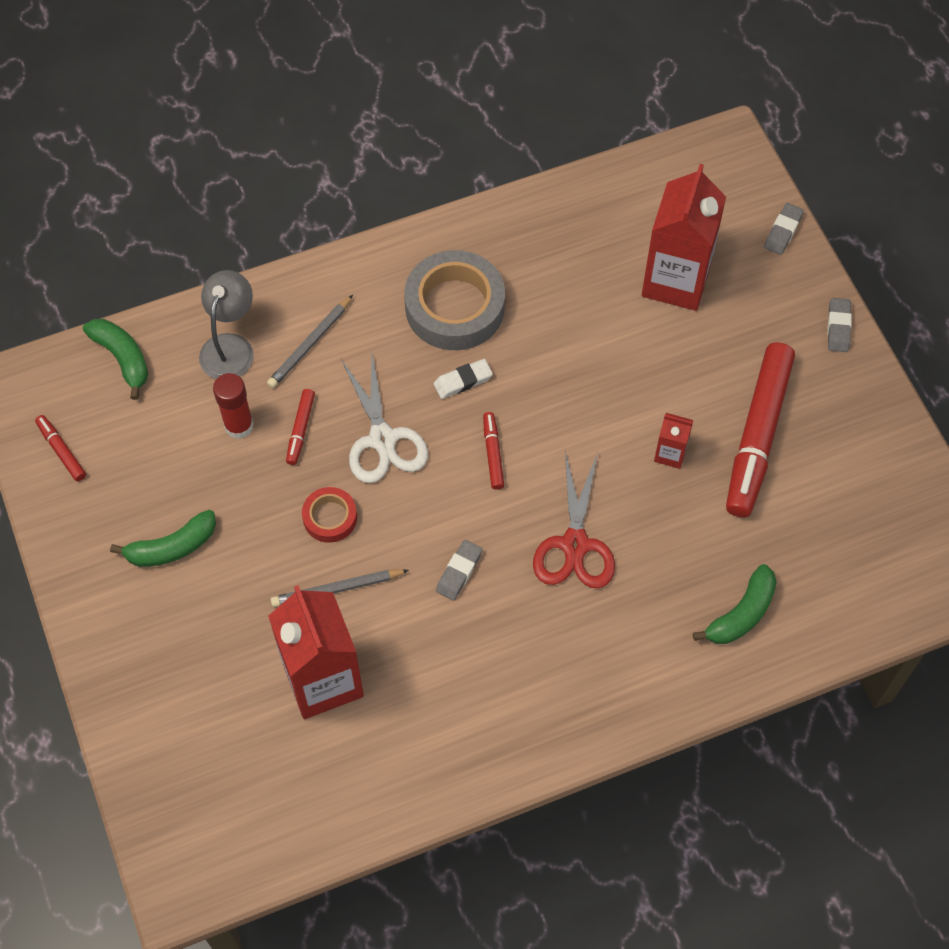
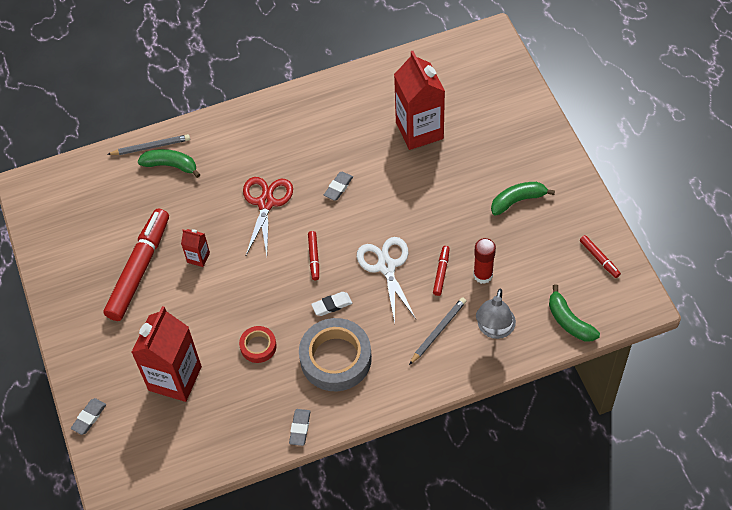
camera: 175 degrees left, 5 degrees down
(330, 517) = (419, 218): red tape -> red tape (258, 346)
(337, 589) = (413, 178): grey pencil -> grey pencil (151, 147)
(741, 614) = (171, 165): green banana -> green banana turned 60 degrees clockwise
(838, 327) = (67, 343): grey eraser -> grey eraser (300, 428)

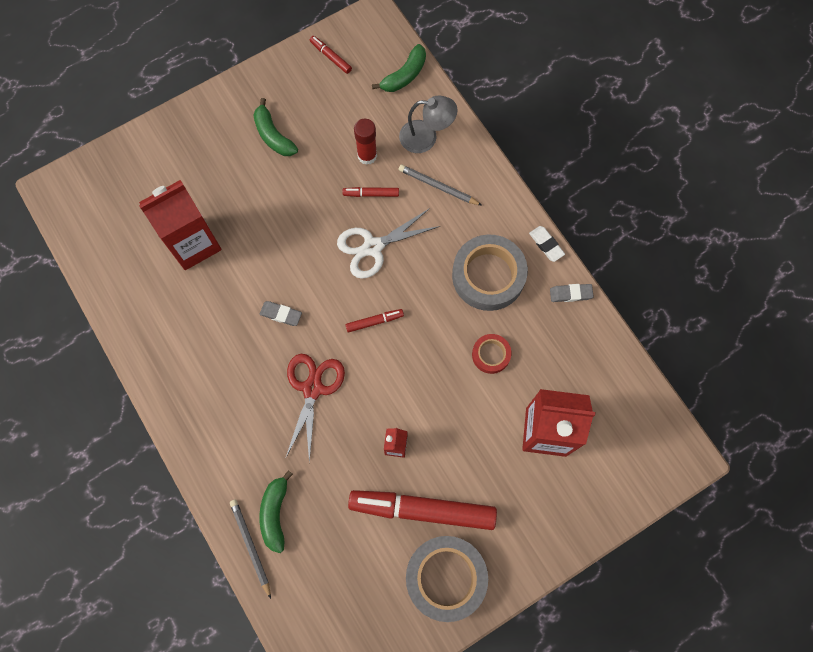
camera: 105 degrees left, 15 degrees up
(80, 277) = (446, 578): none -> grey tape
(89, 417) = (611, 511): grey eraser -> none
(266, 203) = (312, 388): red scissors -> red scissors turned 105 degrees clockwise
(332, 305) = (428, 291): white eraser -> white eraser (546, 245)
(599, 258) = (330, 57): red marker -> red marker turned 90 degrees counterclockwise

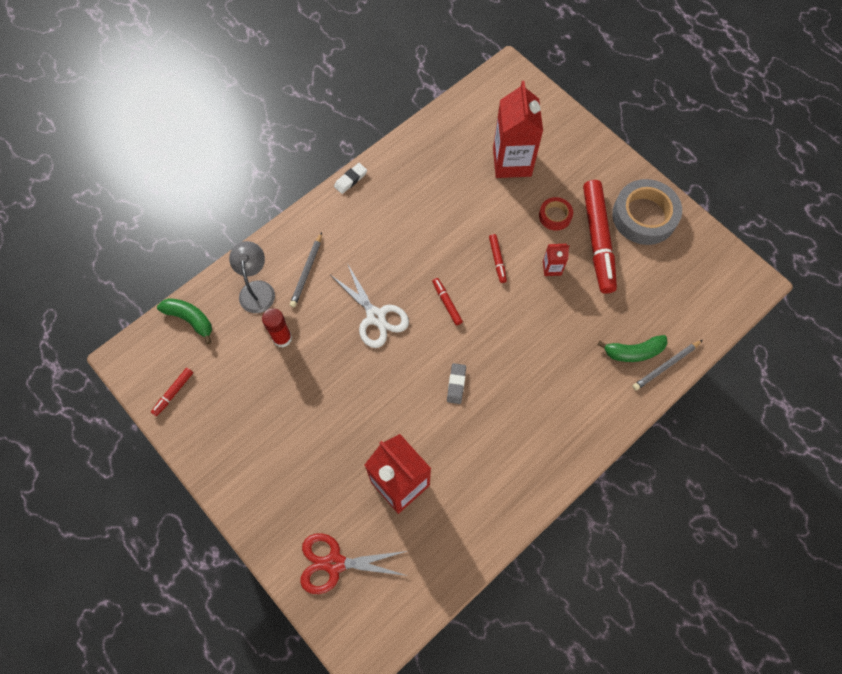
camera: 100 degrees left, 5 degrees down
(273, 135) = (270, 431): green banana -> none
(312, 388) = (519, 343): red scissors -> red scissors (334, 563)
(371, 194) = (322, 327): red marker -> red marker (497, 260)
(488, 276) = (387, 219): grey tape -> none
(491, 355) = (457, 208): red tape -> red tape (555, 216)
(570, 294) = (392, 157): grey eraser -> none

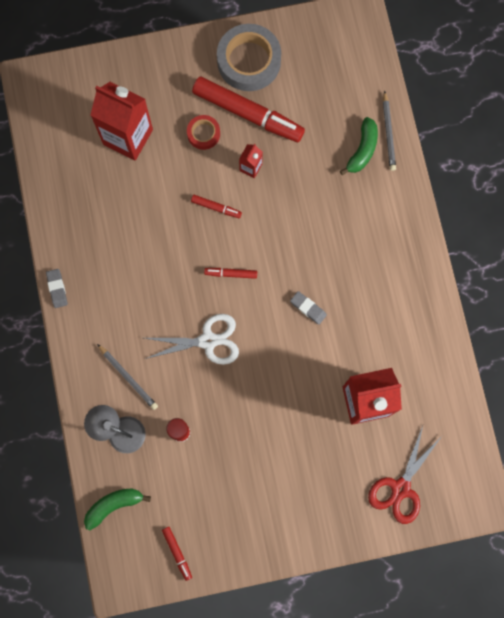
camera: 60 degrees left, 10 degrees up
(350, 180) = (57, 289): white eraser -> grey eraser

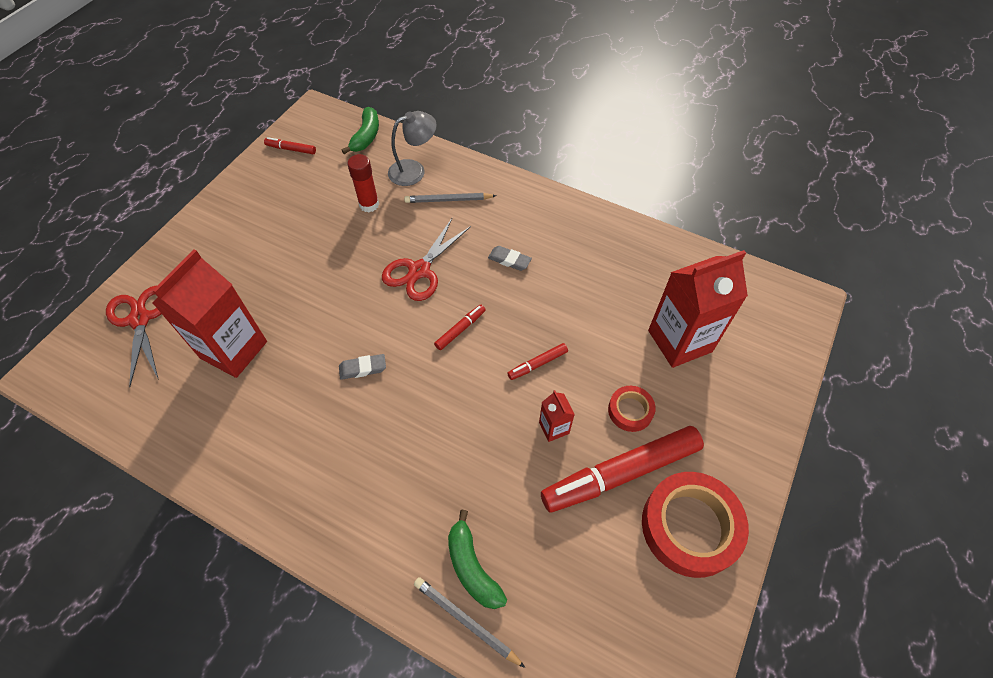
camera: 130 degrees right, 20 degrees down
(57, 289) = (570, 201): grey eraser -> grey eraser (509, 260)
(208, 341) = (419, 270): white scissors -> red scissors
(249, 61) = (690, 526): grey tape -> red tape

